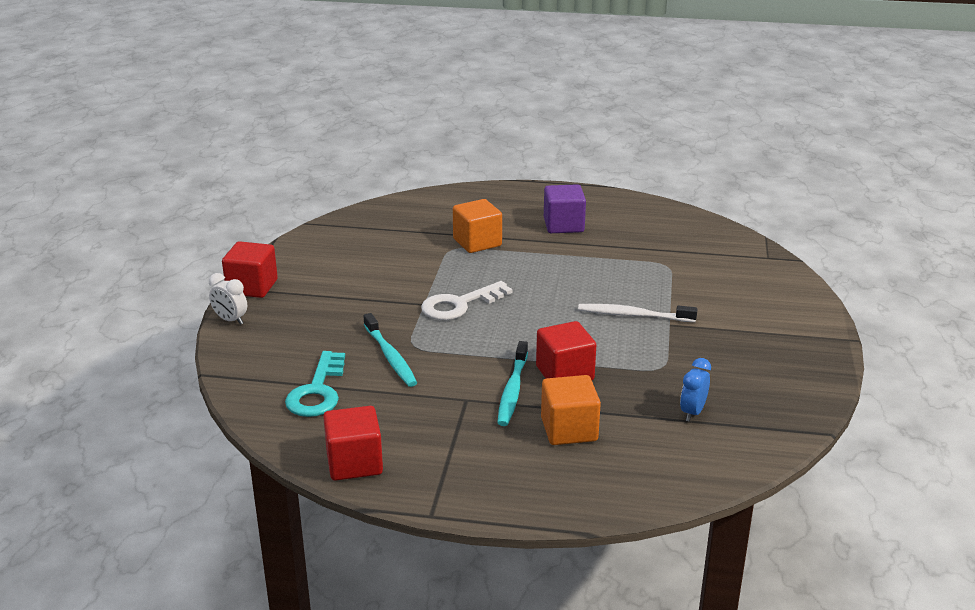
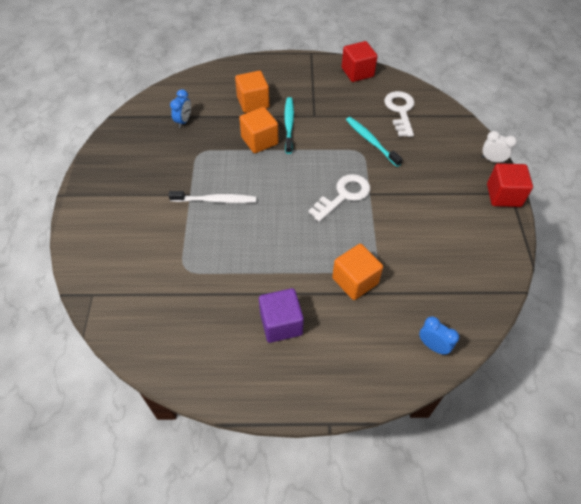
camera: 170 degrees right, 25 degrees up
(317, 391) = (400, 111): turquoise key -> white key
(421, 204) = (433, 346): none -> blue clock
(564, 373) = (259, 141): red cube -> orange cube

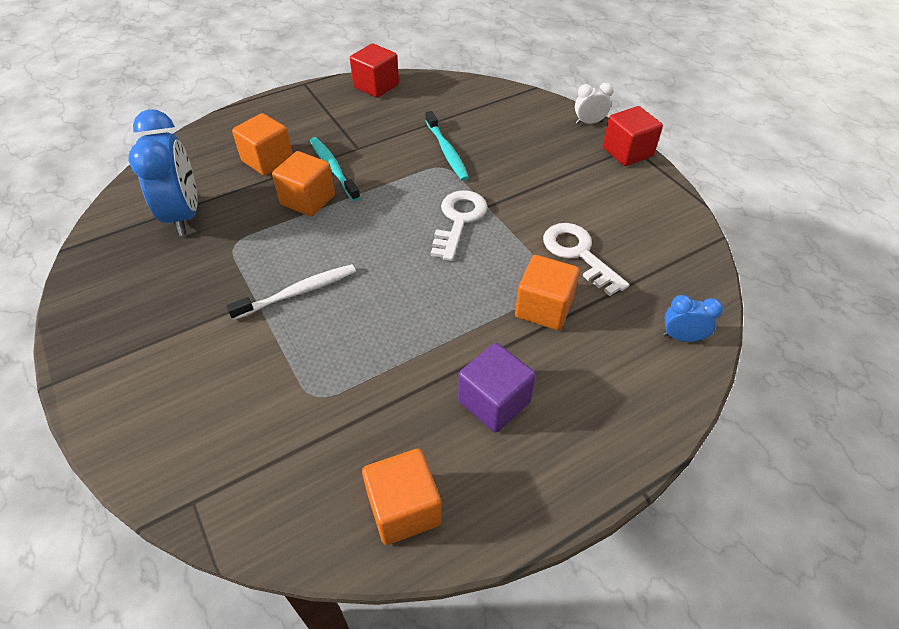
camera: 30 degrees left, 5 degrees down
(183, 121) = (184, 215): blue clock -> blue clock, size x2.09
(190, 356) = (404, 508): none -> orange cube
(371, 141) = (446, 151): turquoise toothbrush -> turquoise toothbrush turned 135 degrees counterclockwise
(400, 111) = (455, 109): white key -> white key (579, 254)

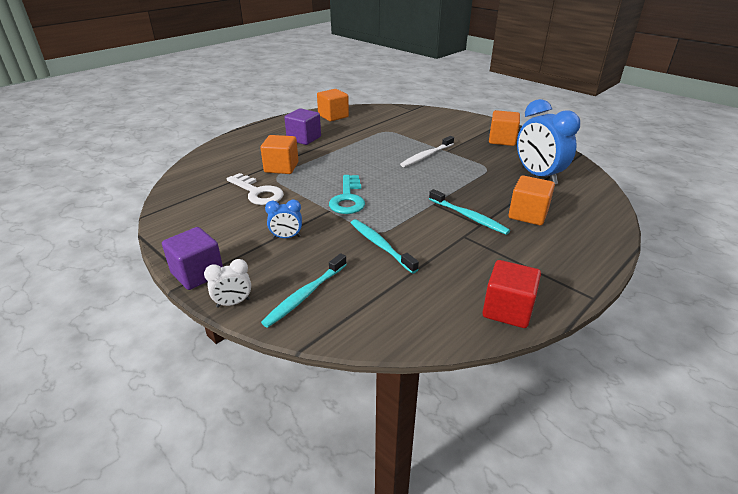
camera: 165 degrees right, 15 degrees down
(308, 200) = (466, 195): orange cube -> orange cube (502, 140)
(458, 220) = (348, 198): white key -> turquoise key
(528, 119) = (305, 295): none -> turquoise toothbrush
(627, 152) = (197, 273): red cube -> purple cube
(682, 337) = (201, 167): blue clock -> blue clock (286, 237)

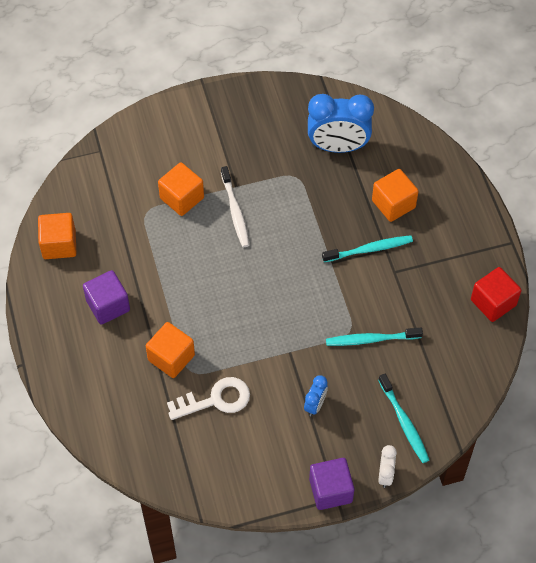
camera: 60 degrees left, 25 degrees up
(348, 198) = (278, 327): turquoise key -> none
(502, 140) = (246, 120): orange cube -> orange cube (182, 198)

